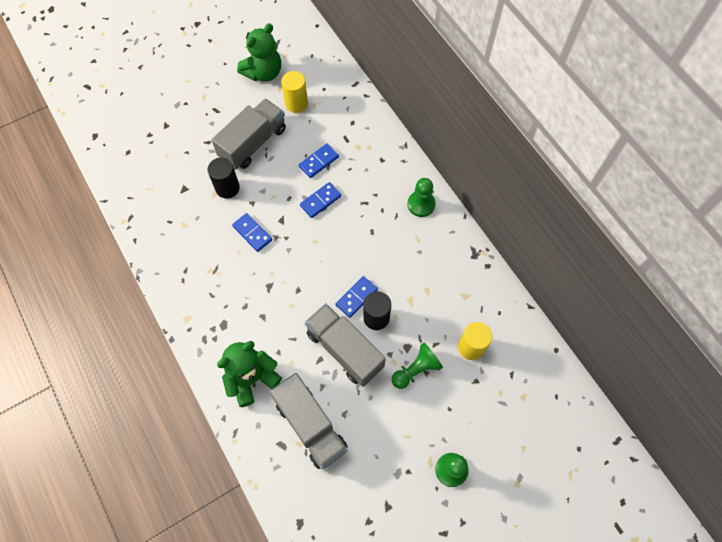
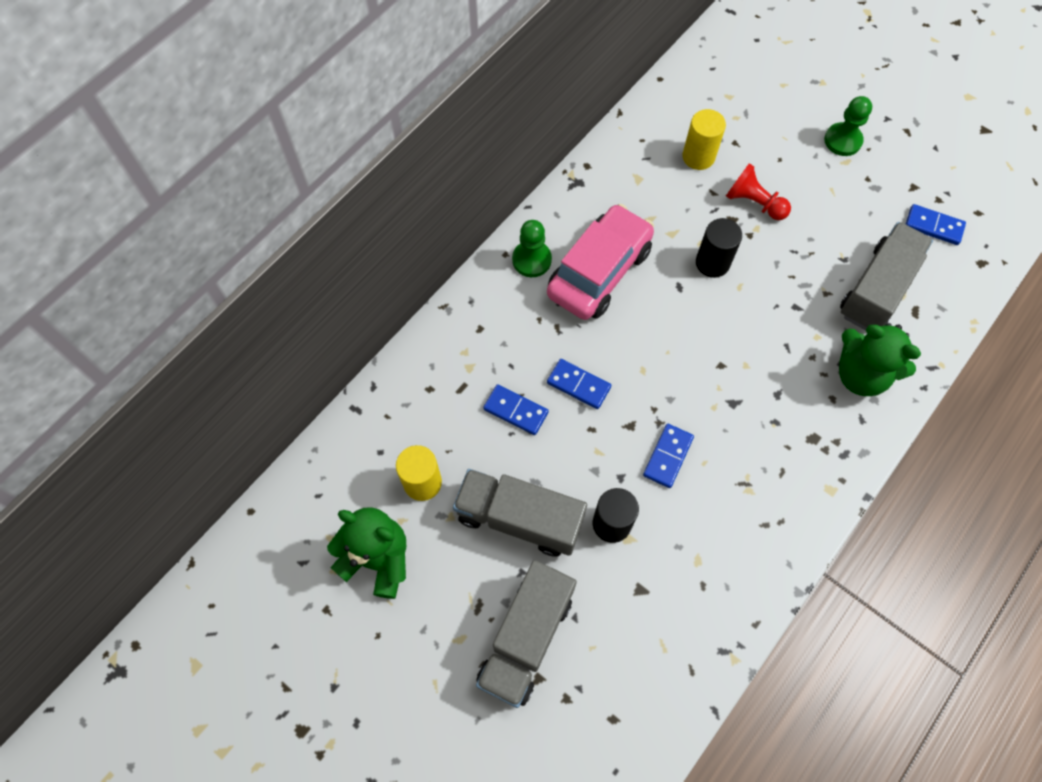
camera: 110 degrees left, 0 degrees up
(344, 350) = (770, 284): grey truck -> grey truck (526, 638)
(356, 297) = (697, 293): blue domino -> blue domino (933, 226)
(396, 242) = (599, 272): none -> pink car
(416, 370) = (754, 203): green pawn -> red pawn

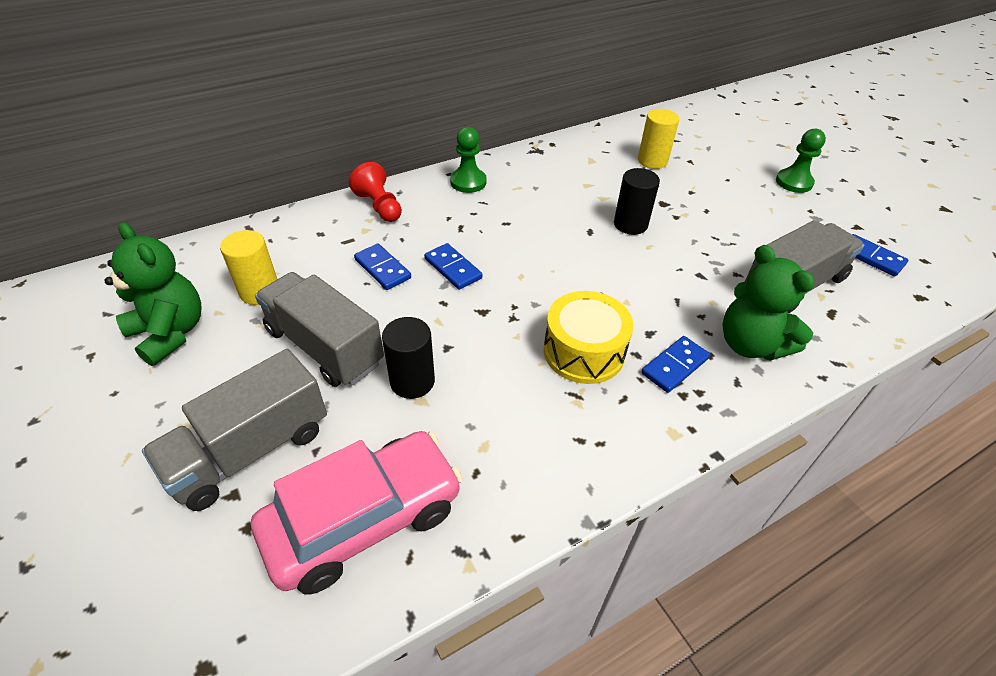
camera: 20 degrees right, 20 degrees down
(599, 272) = (522, 203): pink car -> pink car (364, 520)
(667, 456) = (505, 346): blue domino -> blue domino (674, 366)
(733, 436) = (584, 351): none -> yellow drum
(754, 203) = (690, 198): red pawn -> red pawn (379, 206)

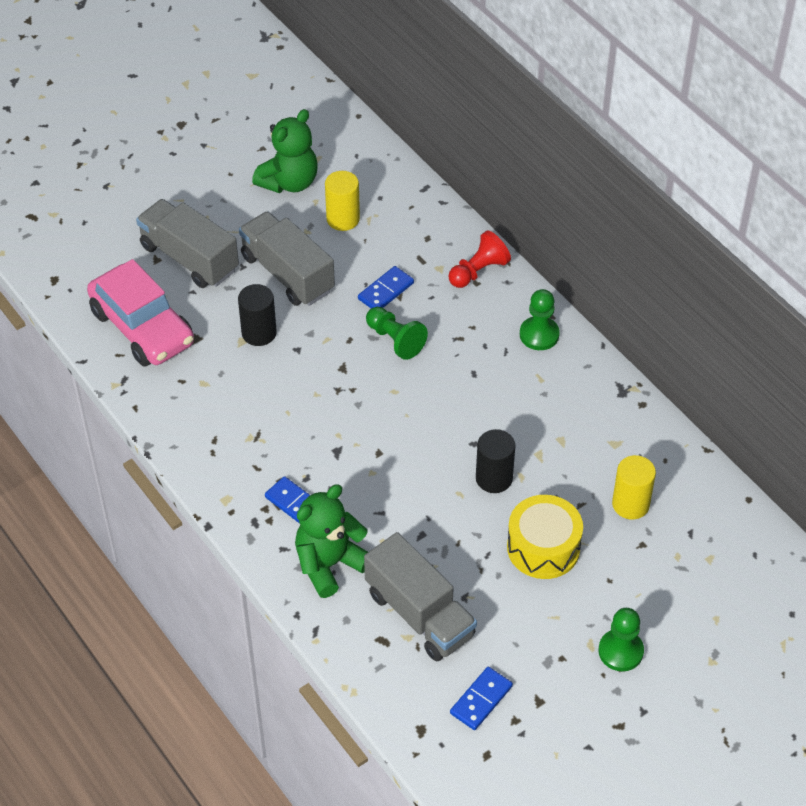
camera: 85 degrees right, 5 degrees up
(324, 347) = (287, 274): grey truck -> grey truck turned 75 degrees counterclockwise
(453, 268) = (395, 340): blue domino -> green pawn
(584, 351) = (304, 440): yellow drum -> yellow drum (543, 547)

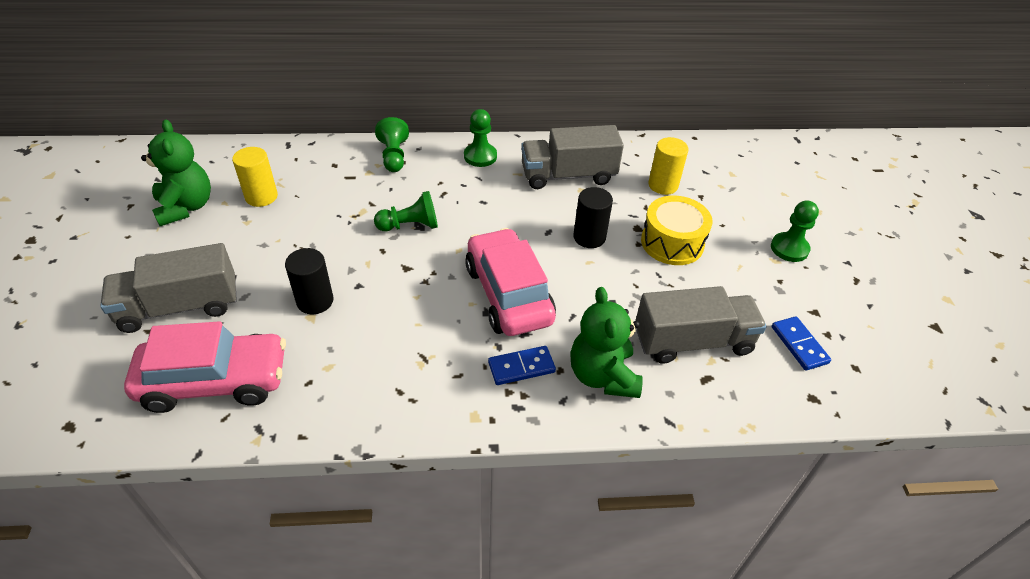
camera: 60 degrees left, 5 degrees down
(287, 274) = (275, 253): grey truck -> grey truck (568, 175)
(369, 454) = (508, 294): none -> pink car
(386, 291) = (358, 208): blue domino -> none
(478, 271) = (394, 156): red pawn -> green pawn

